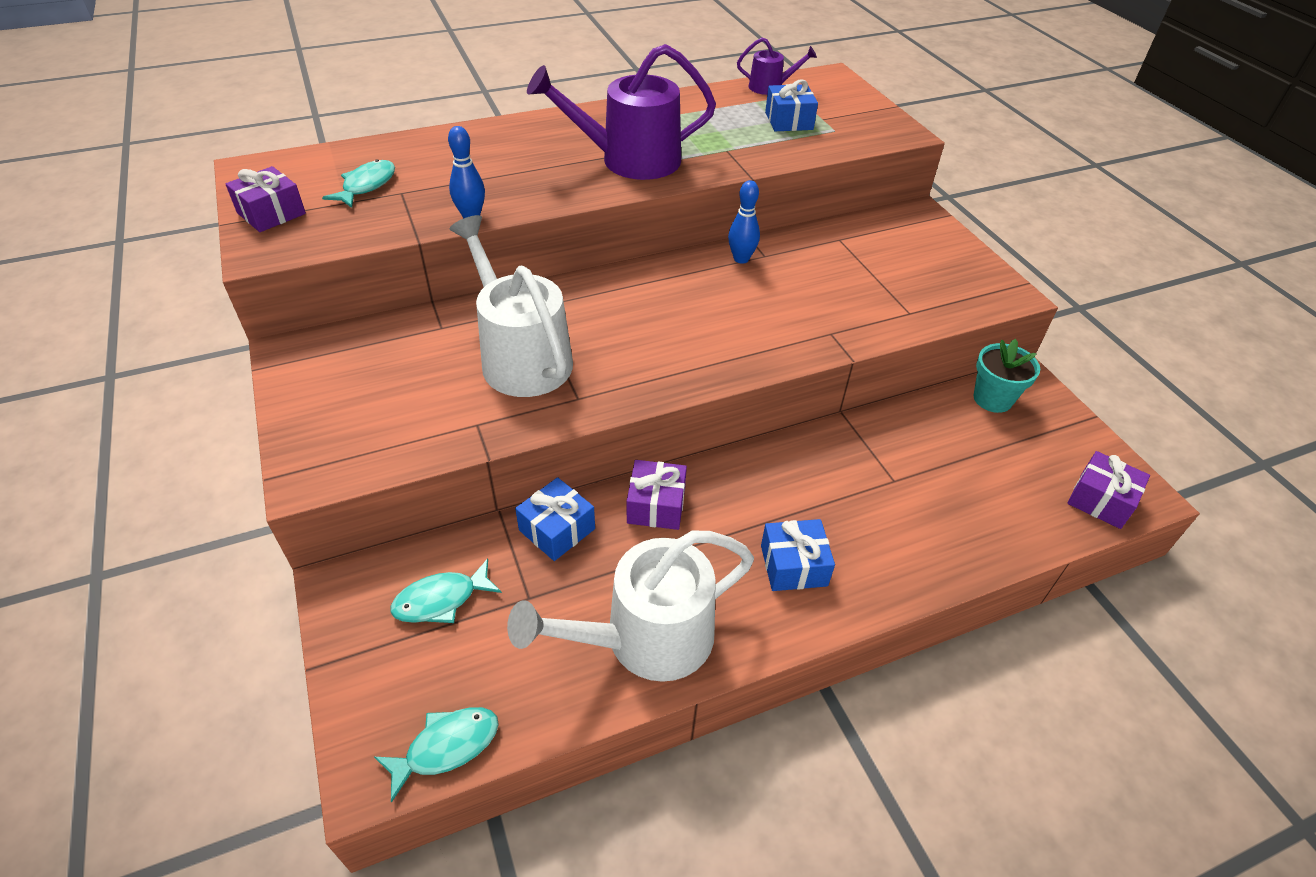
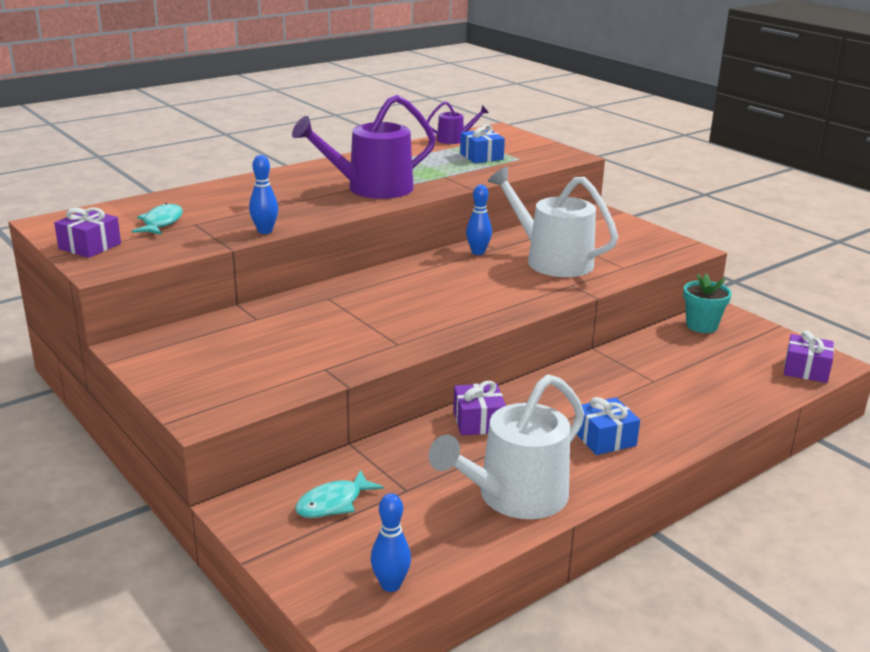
camera: 15 degrees left, 20 degrees down
(446, 747) = (390, 585): turquoise fish -> blue bowling pin
(521, 357) = (336, 327): white watering can -> white watering can (552, 260)
(557, 529) = (405, 447): blue gift -> none

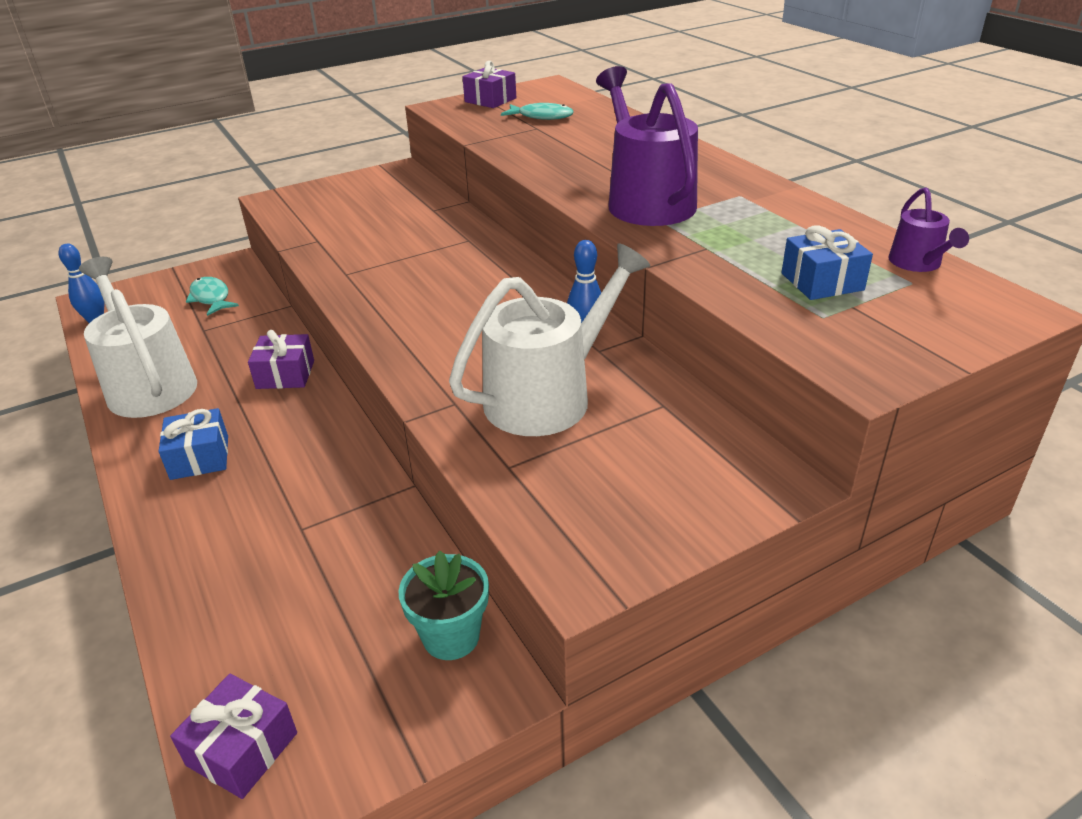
camera: 100 degrees right, 10 degrees up
(265, 231) = (509, 154): blue bowling pin -> none

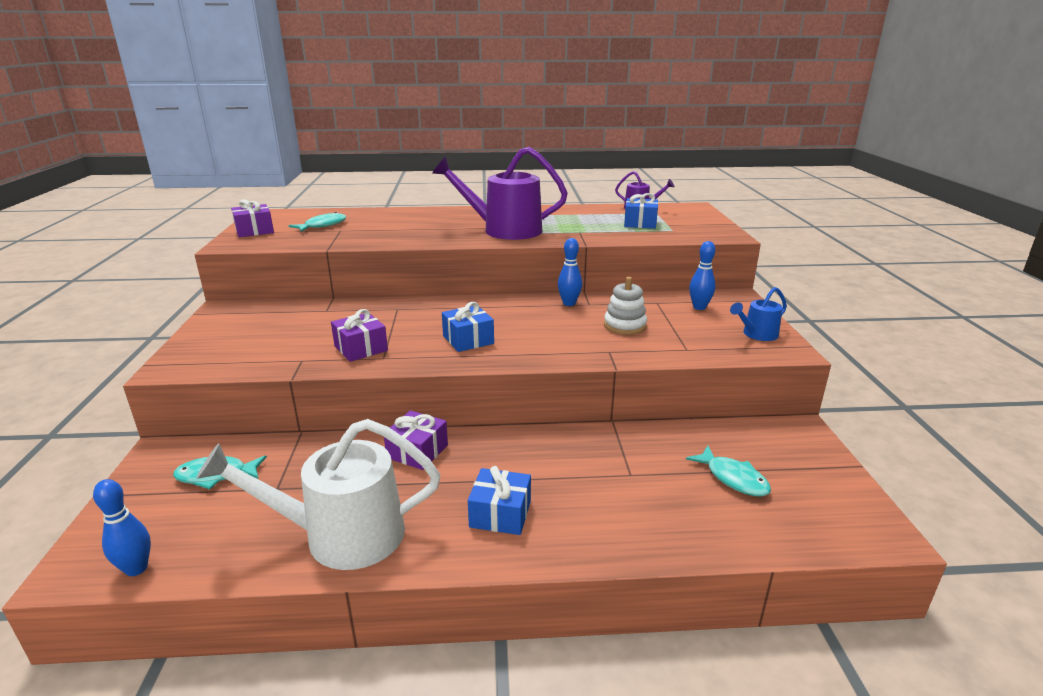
camera: 65 degrees left, 10 degrees down
(242, 749) = (833, 529): purple gift -> purple gift (361, 348)
(327, 624) = (733, 478): none -> turquoise fish
(419, 303) = (468, 340): none -> blue gift
(451, 636) = (759, 436): turquoise flower pot -> none
(548, 396) = (625, 325): white watering can -> white stacking toy
(621, 531) = (757, 334): none -> blue watering can
(683, 450) = (699, 307): none -> blue bowling pin

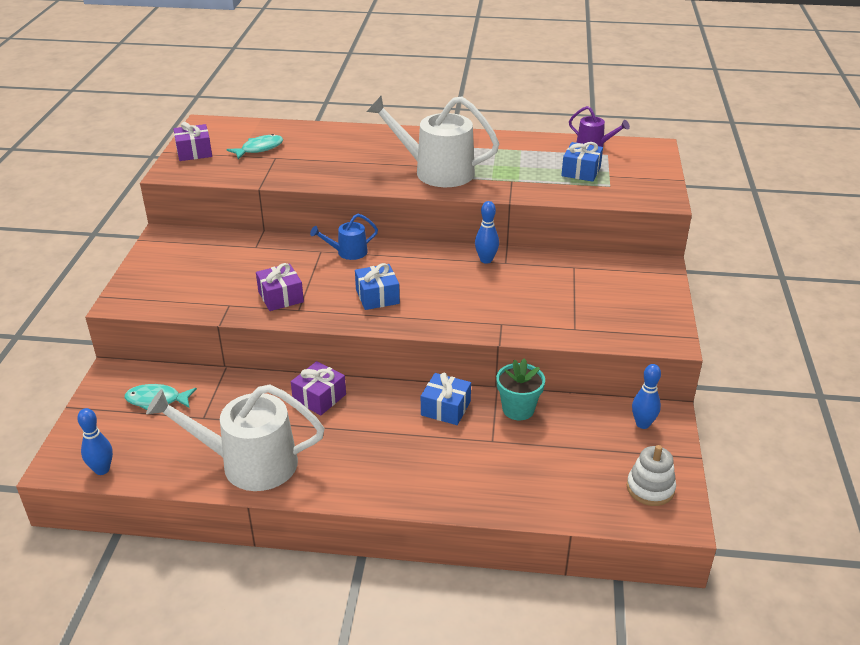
camera: 10 degrees right, 10 degrees up
(500, 514) = (374, 461): blue gift -> blue gift (445, 408)
(505, 230) = (436, 171): purple watering can -> white watering can
(625, 325) = (529, 294): white stacking toy -> white stacking toy (650, 488)
(645, 440) = (518, 409): none -> turquoise flower pot
(699, 307) = (613, 278): blue bowling pin -> blue bowling pin (642, 424)
(733, 478) = (578, 455): turquoise fish -> none
(757, 334) = (652, 318): blue watering can -> blue watering can (348, 252)

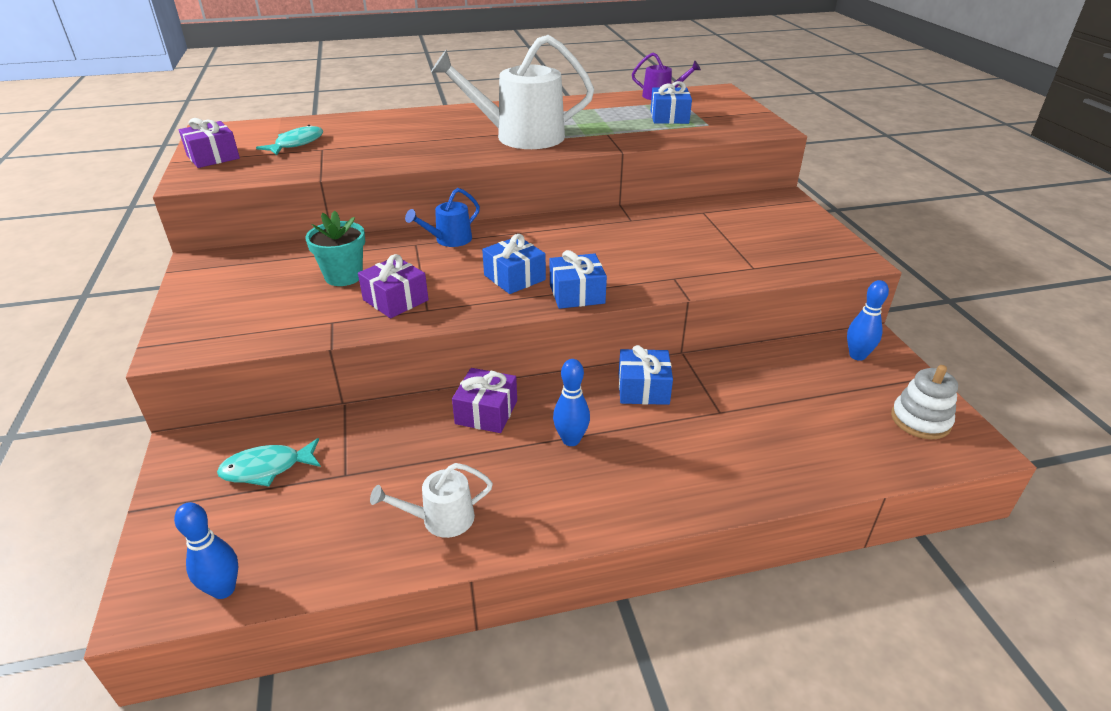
camera: 20 degrees left, 0 degrees up
(249, 463) = (441, 519): white watering can -> white watering can, size x0.49
(415, 321) = (577, 294): none -> blue gift
(486, 260) = (609, 221): blue bowling pin -> blue bowling pin (571, 440)
(518, 409) = (722, 371): turquoise flower pot -> turquoise flower pot (343, 276)

